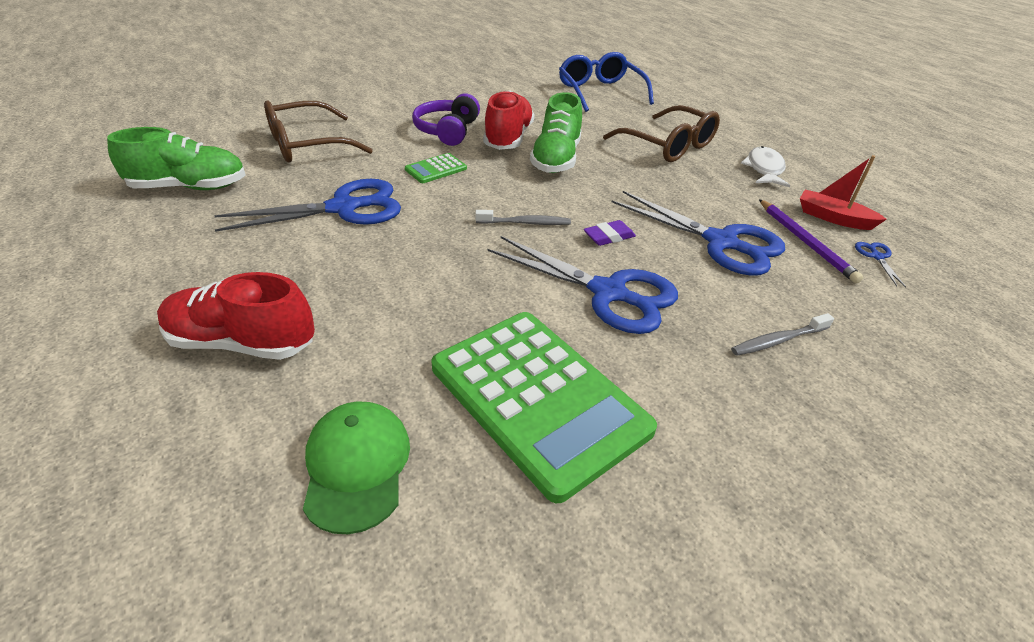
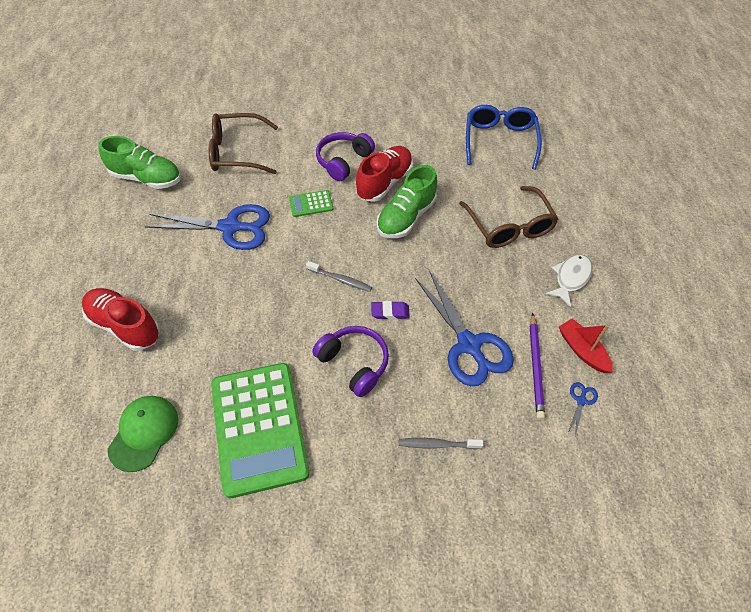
camera: 25 degrees right, 15 degrees up
(608, 293) = (354, 363): blue scissors -> purple headphones

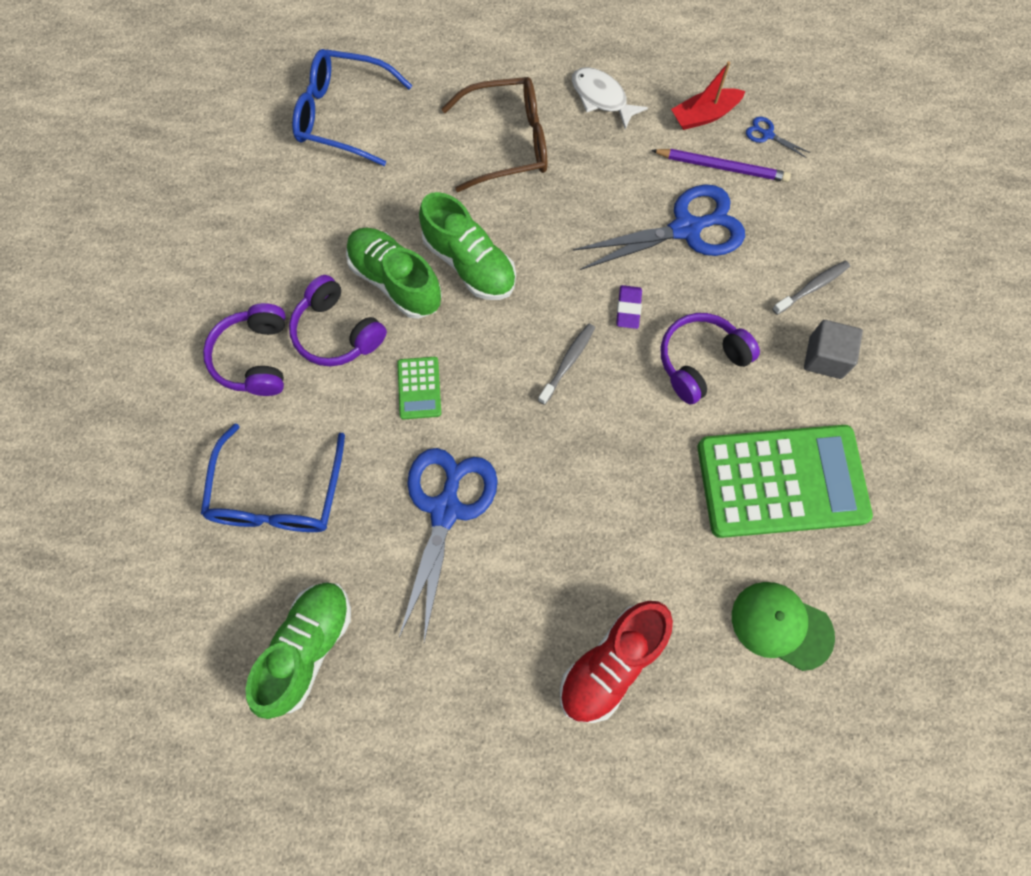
camera: 80 degrees left, 15 degrees up
(237, 152) = (278, 495): brown glasses -> blue glasses
(321, 129) = (254, 358): none -> purple headphones
(372, 458) = (825, 357): none -> grey cube
(384, 182) = (395, 281): red shoe -> green shoe
(437, 444) = (812, 287): grey toothbrush -> grey toothbrush turned 135 degrees counterclockwise

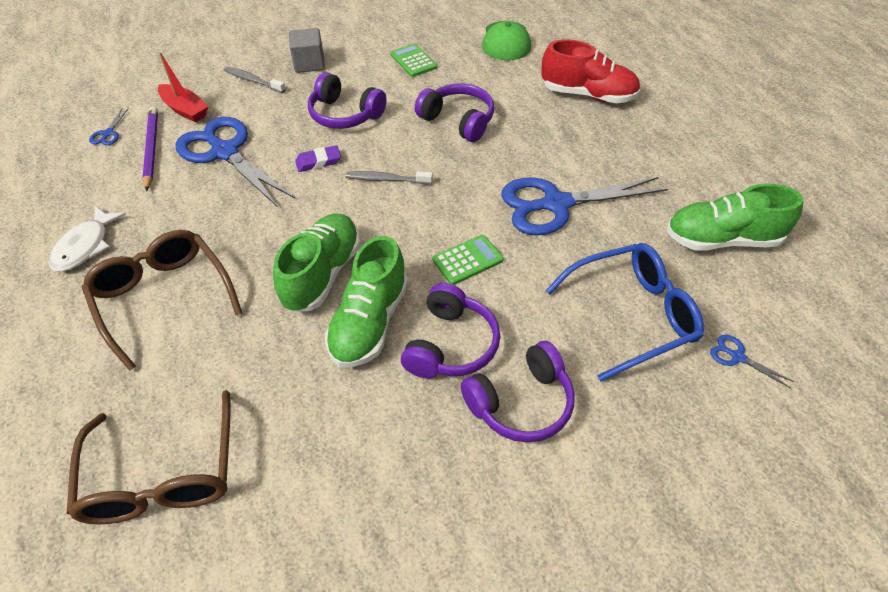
camera: 115 degrees left, 20 degrees down
(186, 555) = (737, 357): none -> blue scissors
(342, 115) = (162, 475): blue glasses -> brown glasses
(632, 478) = (458, 121): none -> purple headphones
(704, 115) = (94, 173): red boat -> red boat (185, 109)
(781, 481) = (413, 61): green calculator -> green calculator, size x0.42

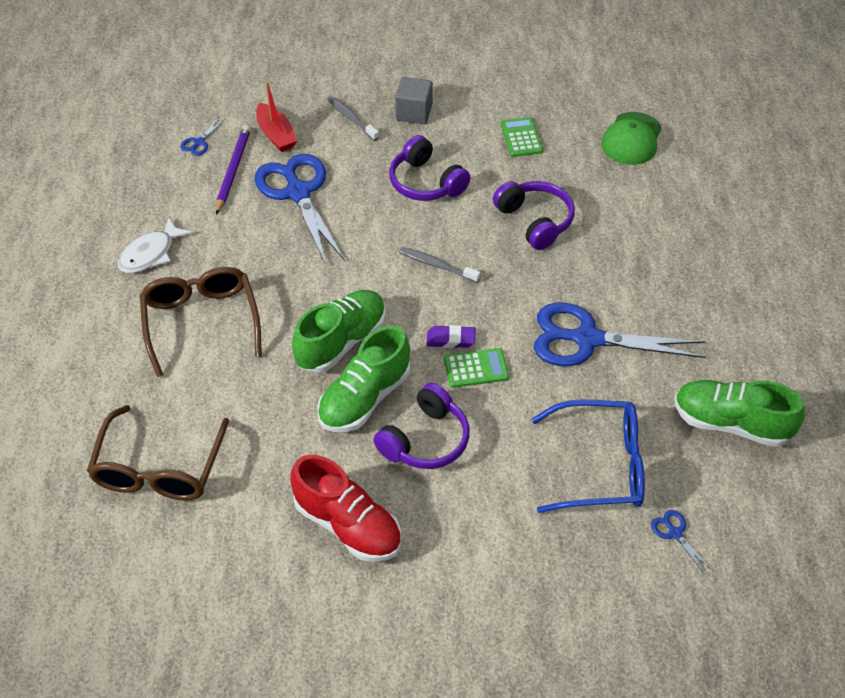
camera: 20 degrees right, 0 degrees up
(318, 162) = (380, 228): purple eraser -> purple eraser (451, 339)
(521, 403) = (461, 508): purple headphones -> none
(588, 95) = (685, 228): red shoe -> red shoe (348, 525)

